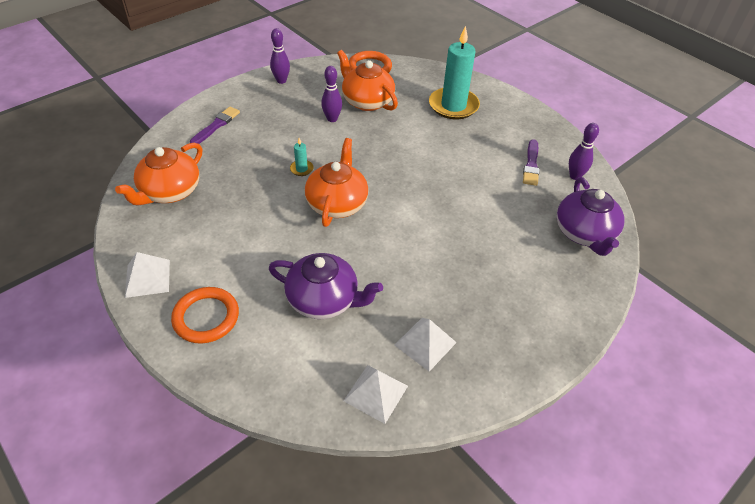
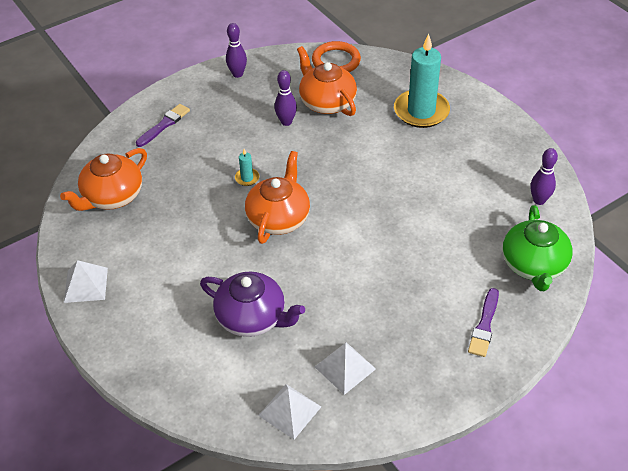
camera: 10 degrees right, 0 degrees up
(206, 317) = (138, 327): orange ring -> none
(531, 165) = (493, 185): purple brush -> purple brush (484, 325)
(584, 233) = (533, 265): purple teapot -> green teapot

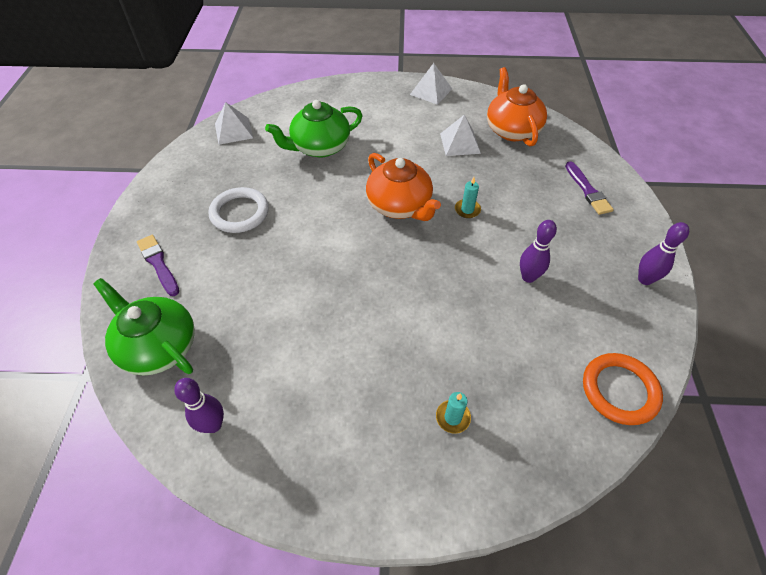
camera: 125 degrees right, 5 degrees up
(252, 318) = (319, 147): purple teapot -> green teapot
(326, 102) = (538, 330): orange teapot -> none
(345, 367) = (228, 168): white pyramid -> white pyramid (460, 143)
(386, 314) = (240, 213): none -> white ring
(421, 111) = (453, 417): turquoise candle -> turquoise candle, size x0.41

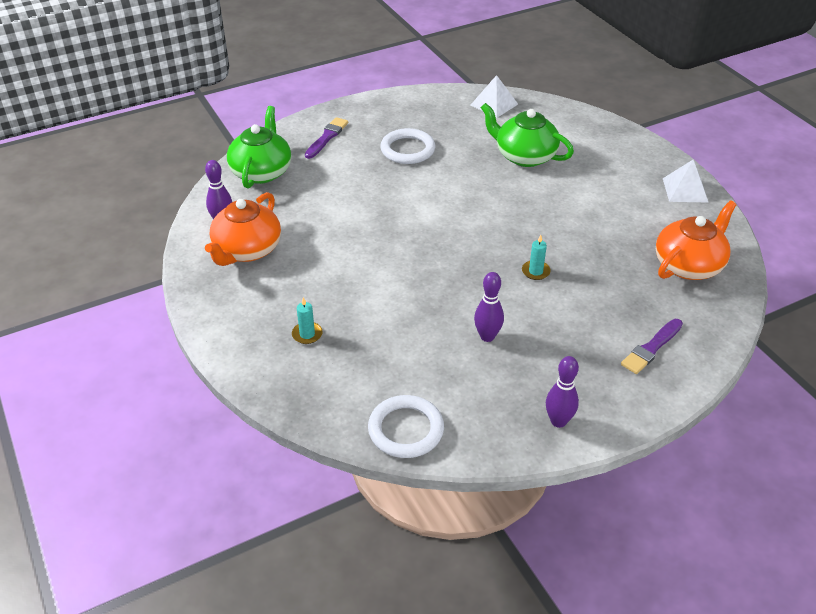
camera: 60 degrees right, 10 degrees down
(400, 206) = (499, 229): orange teapot -> orange teapot (247, 250)
(460, 143) = (625, 236): white pyramid -> none
(619, 390) = (406, 429): orange ring -> white ring

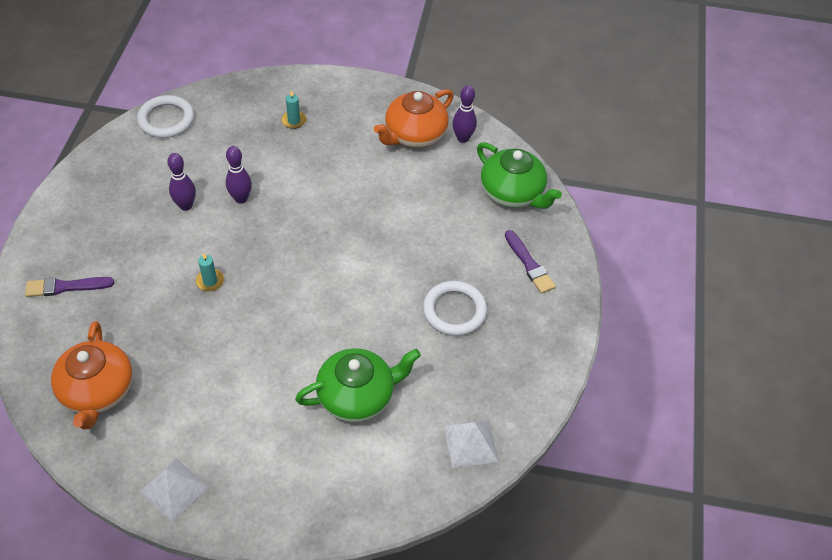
camera: 125 degrees right, 10 degrees up
(247, 250) = (414, 135): orange teapot -> orange teapot turned 105 degrees counterclockwise
(558, 421) = (83, 190): purple bowling pin -> purple bowling pin (241, 198)
(651, 348) = (66, 287): purple brush -> purple brush turned 90 degrees counterclockwise

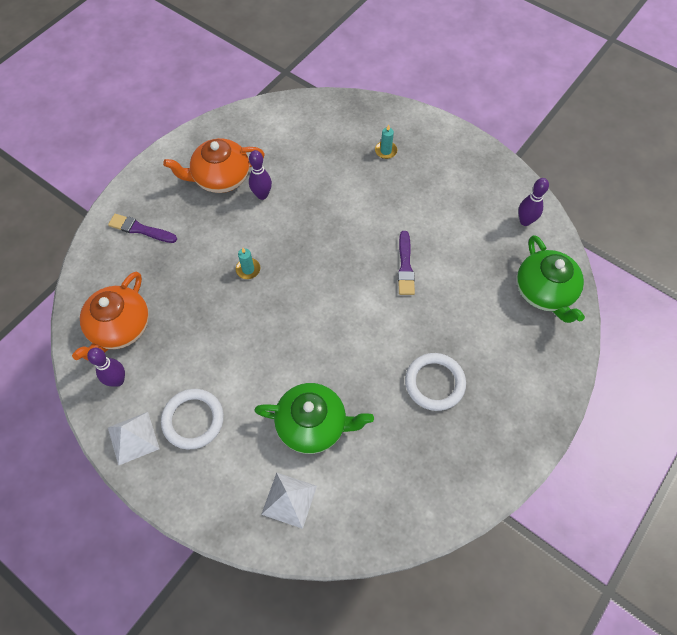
camera: 30 degrees right, 10 degrees up
(166, 120) = (284, 113): white ring -> white ring (193, 420)
(241, 198) = (308, 205): purple bowling pin -> purple bowling pin (118, 380)
(414, 135) = (483, 202): orange teapot -> orange teapot (220, 178)
(470, 443) = (386, 514): white pyramid -> white pyramid (289, 500)
(529, 264) = (525, 367): purple brush -> purple brush (405, 266)

